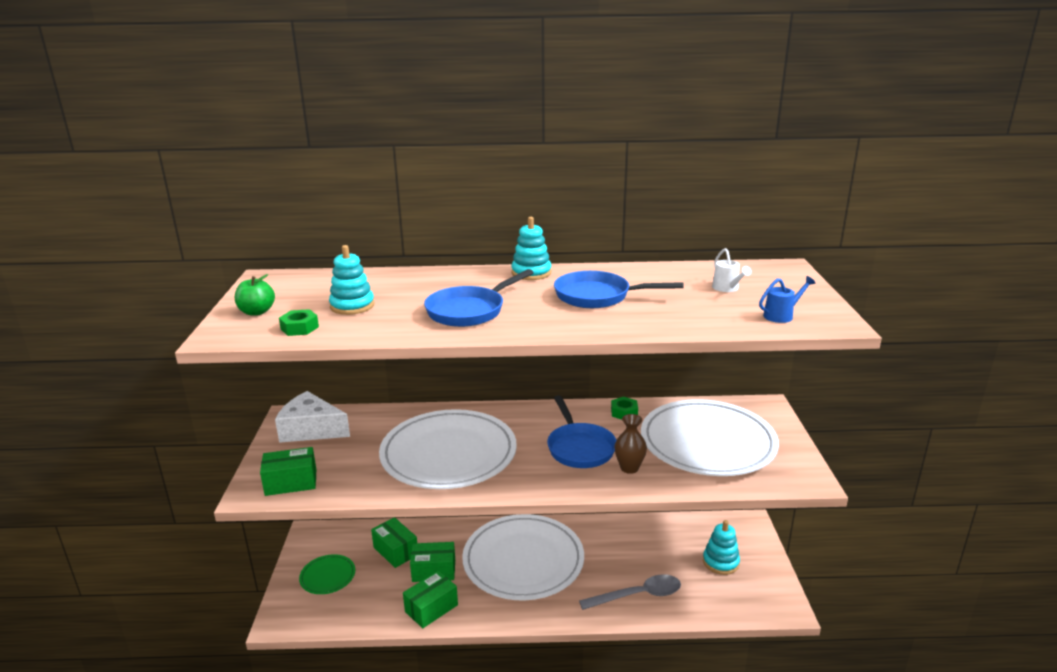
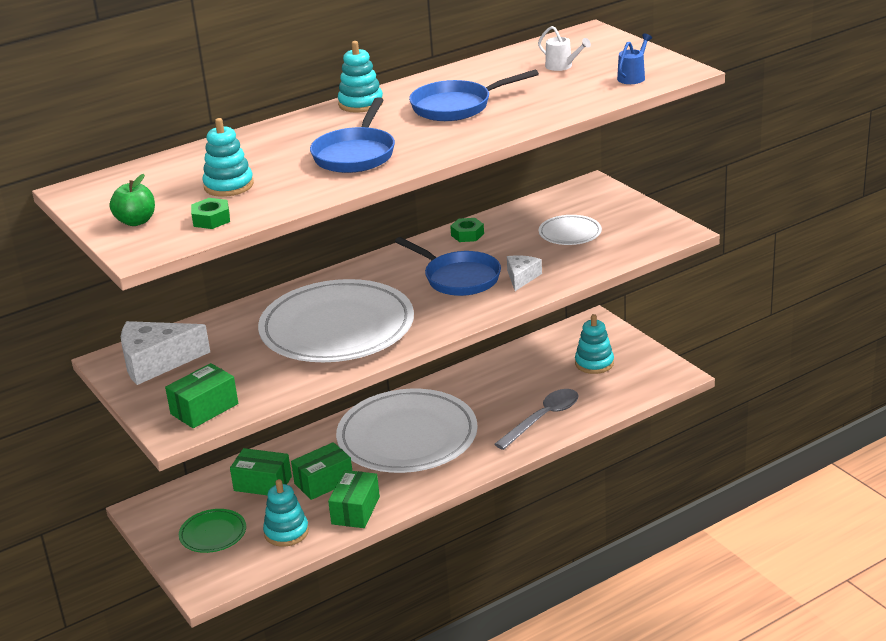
camera: 30 degrees left, 5 degrees up
(371, 602) = (286, 532): none -> turquoise stacking toy
(629, 468) = (521, 277): brown vase -> white cheese
(707, 443) = (570, 233): white plate -> white plate, size x0.44

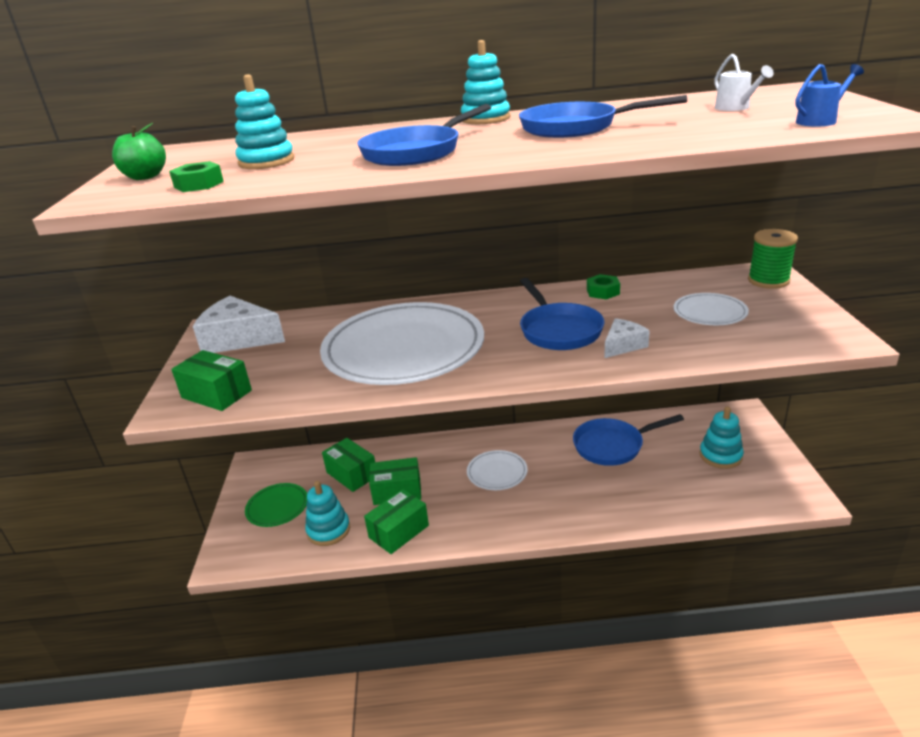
camera: 30 degrees right, 0 degrees up
(204, 409) = (216, 394): green box -> green box turned 45 degrees clockwise
(407, 437) = (497, 473): white plate -> white plate, size x0.44
(497, 383) = (612, 446): none -> blue pan
(543, 419) = (633, 498): grey spoon -> none
(598, 193) = (768, 281): none -> green spool

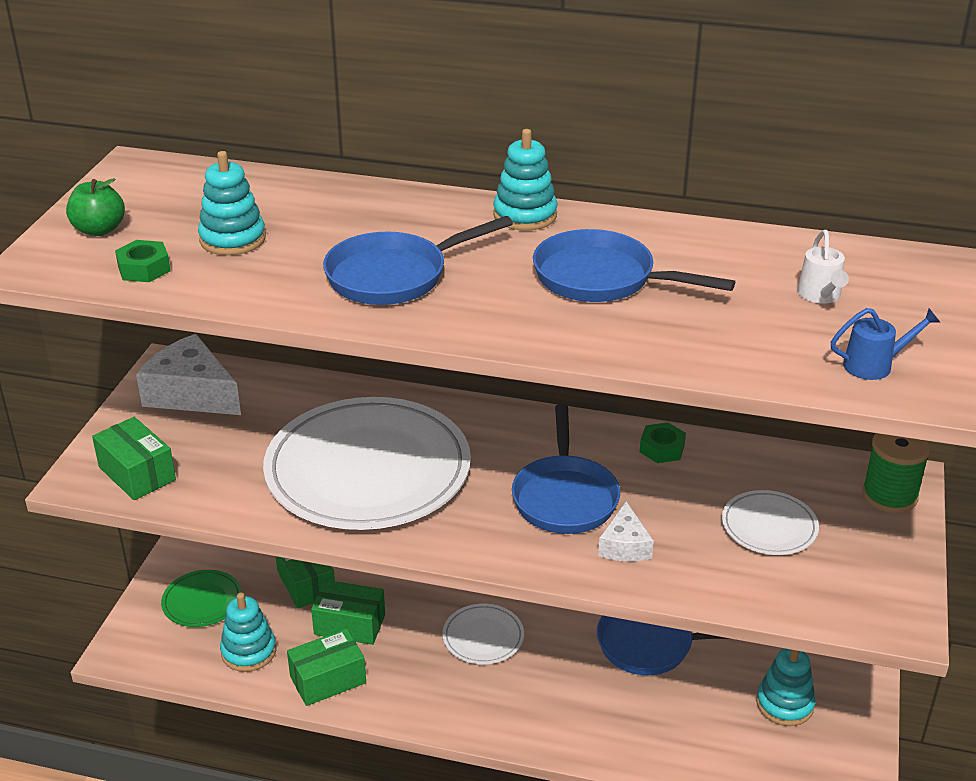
camera: 15 degrees right, 5 degrees up
(623, 345) = (624, 545): white cheese -> white cheese turned 120 degrees clockwise

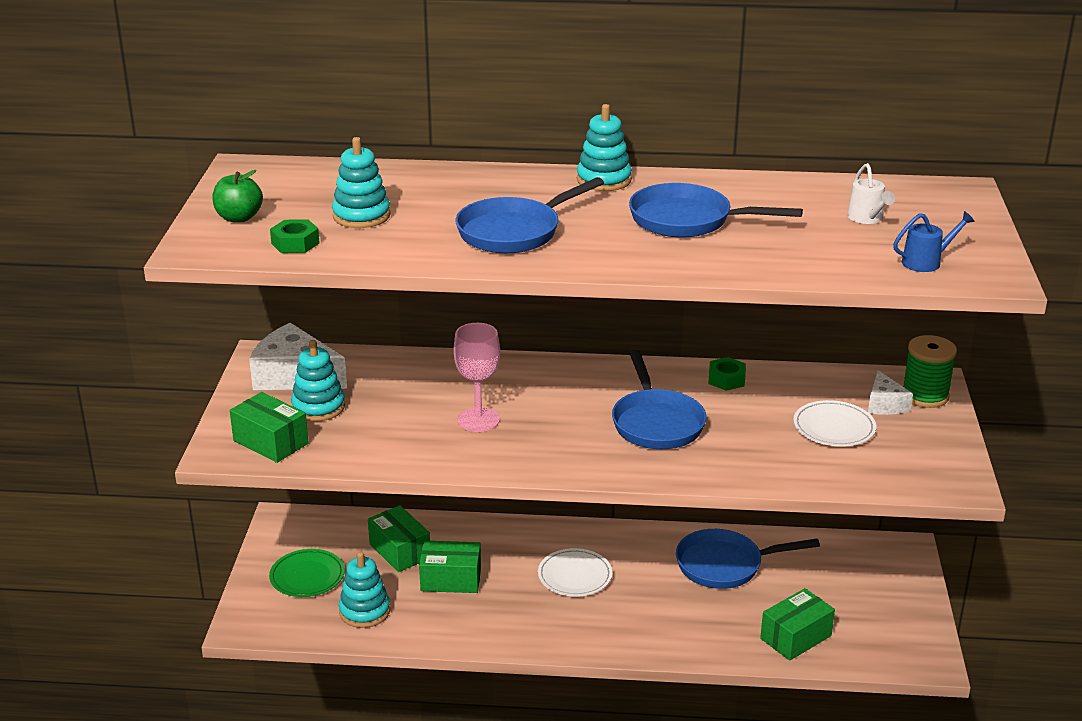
camera: 10 degrees left, 5 degrees down
(328, 679) = (445, 625): green box -> green box (795, 637)
(368, 471) = (478, 420): white plate -> pink goblet
(624, 545) = (719, 453): white cheese -> white cheese (885, 404)
(784, 704) = (851, 597): turquoise stacking toy -> turquoise stacking toy (318, 407)

